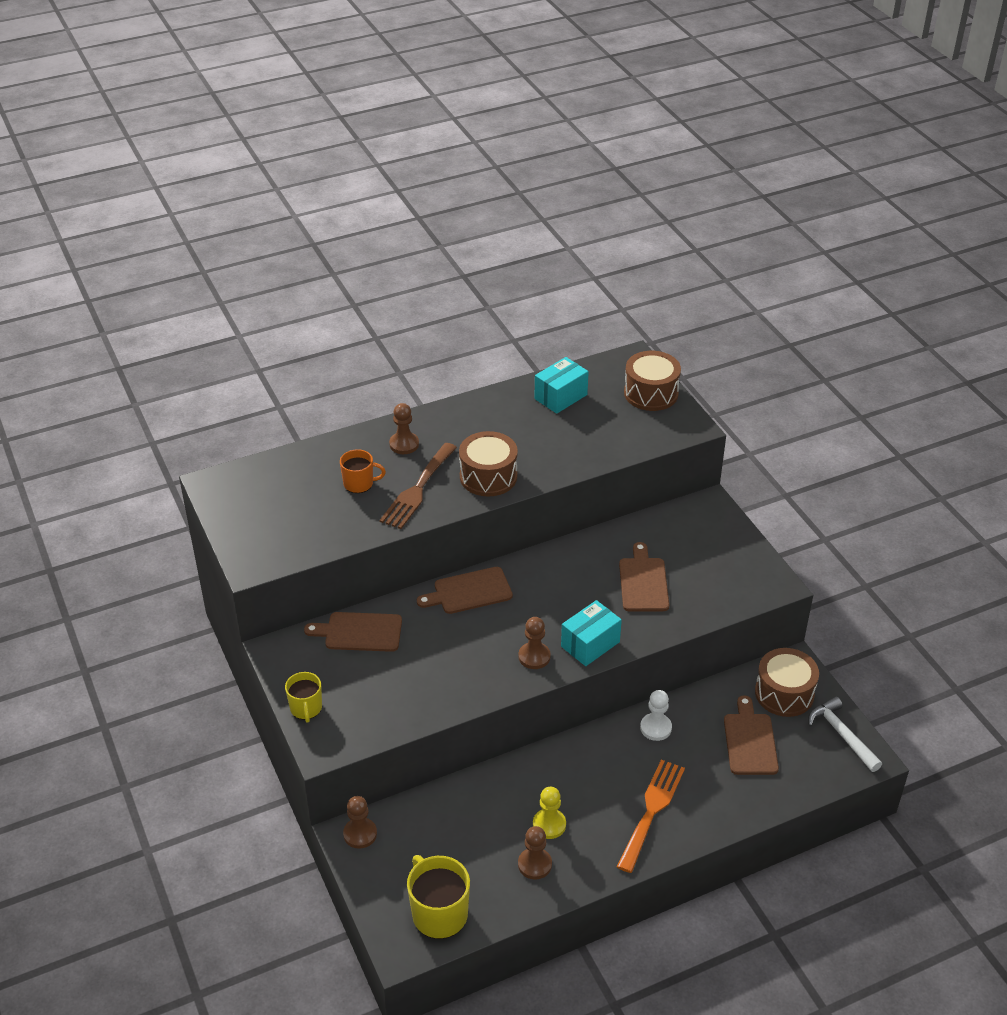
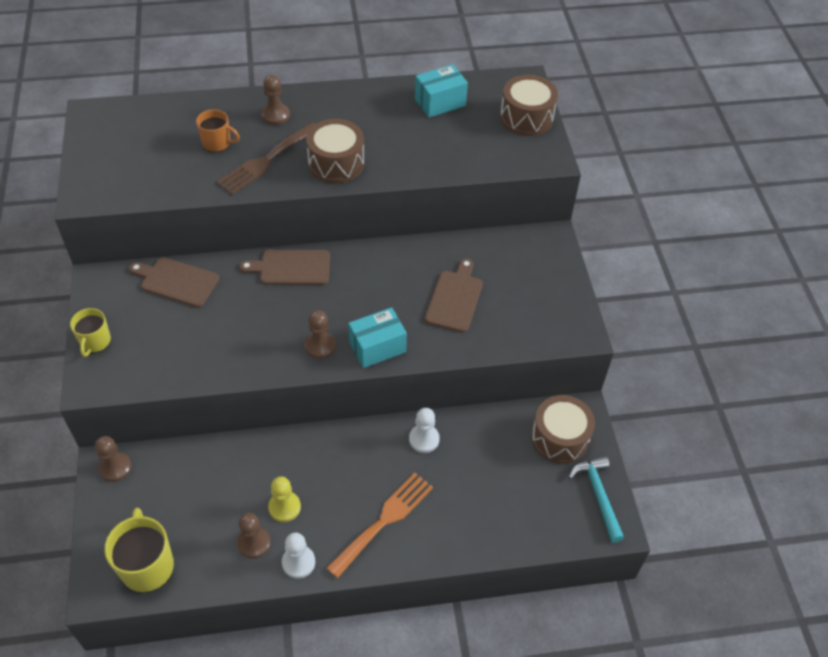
camera: 15 degrees right, 10 degrees up
(587, 869) = (298, 562): none -> white pawn
(750, 741) = (507, 477): brown cutting board -> none
(841, 734) = (598, 495): white hammer -> turquoise hammer

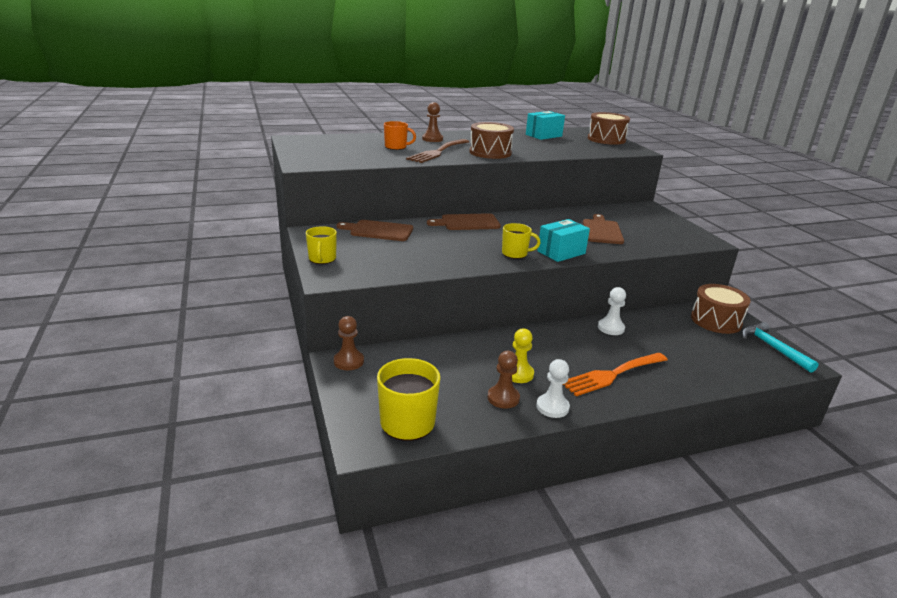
camera: 10 degrees left, 25 degrees down
(320, 346) = (515, 254): brown pawn -> yellow mug
(384, 520) = (611, 375): orange fork -> orange fork turned 150 degrees counterclockwise

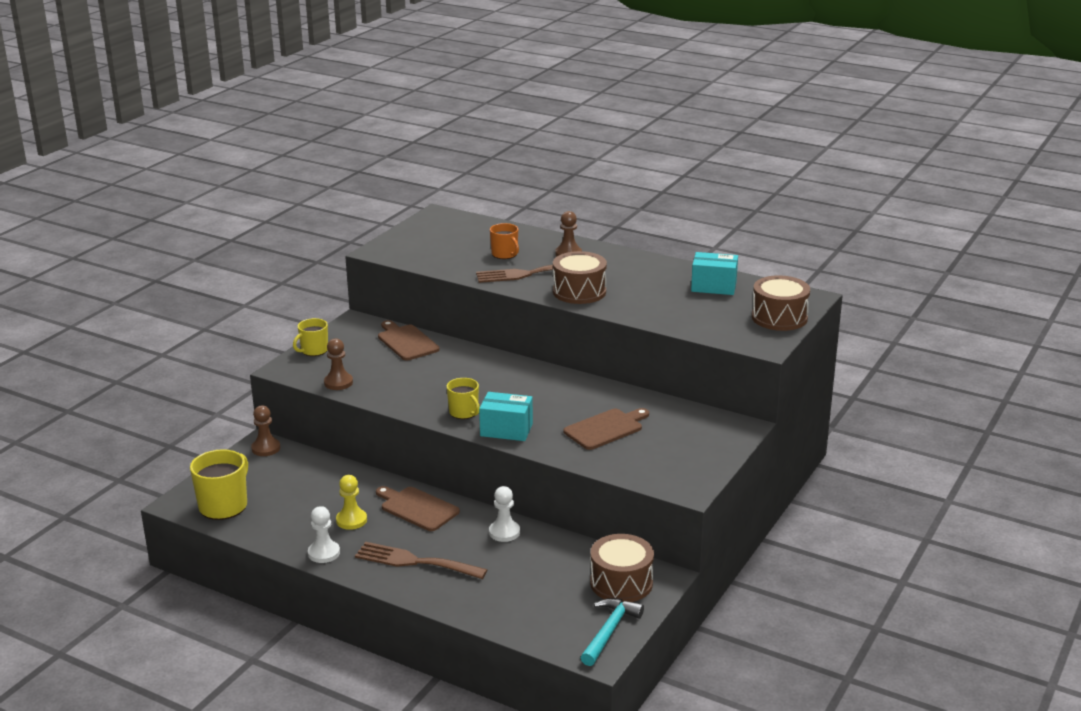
camera: 50 degrees right, 0 degrees up
(467, 222) = (498, 365): brown cutting board -> brown cutting board (417, 508)
(503, 398) = (306, 528): brown pawn -> brown pawn (338, 383)
(611, 375) = (414, 561): orange fork -> brown fork

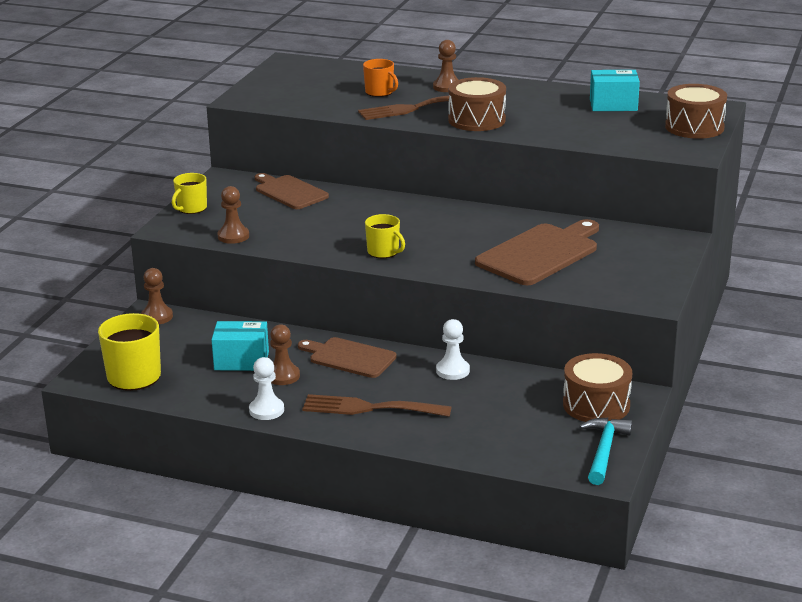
camera: 10 degrees left, 0 degrees up
(351, 520) = (283, 376): yellow pawn -> brown pawn
(506, 430) = (436, 264): turquoise box -> turquoise box (241, 361)
(606, 428) = (540, 253): brown cutting board -> brown cutting board, size x1.52

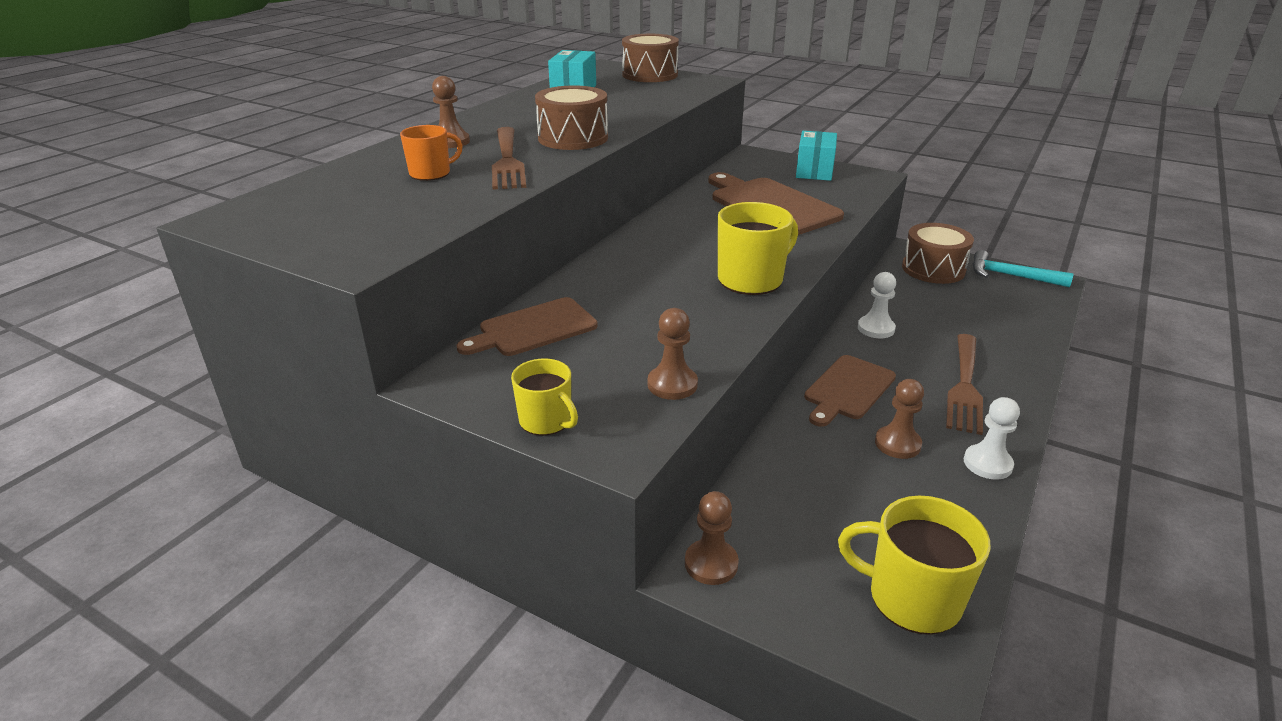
camera: 80 degrees left, 5 degrees up
(241, 361) = (858, 477): turquoise box -> turquoise box (814, 171)
(383, 252) = (751, 280): yellow mug -> yellow mug, size x1.63

